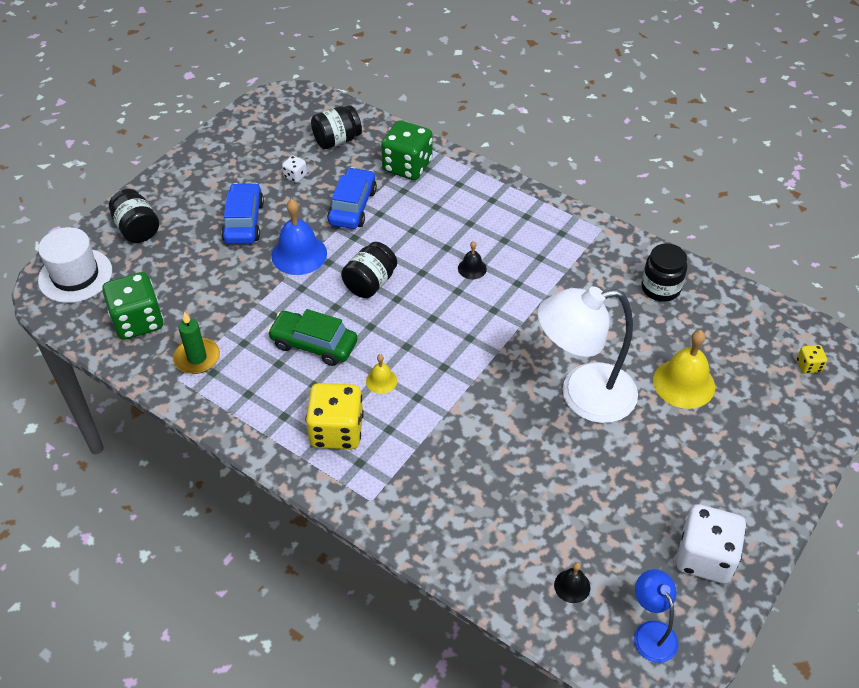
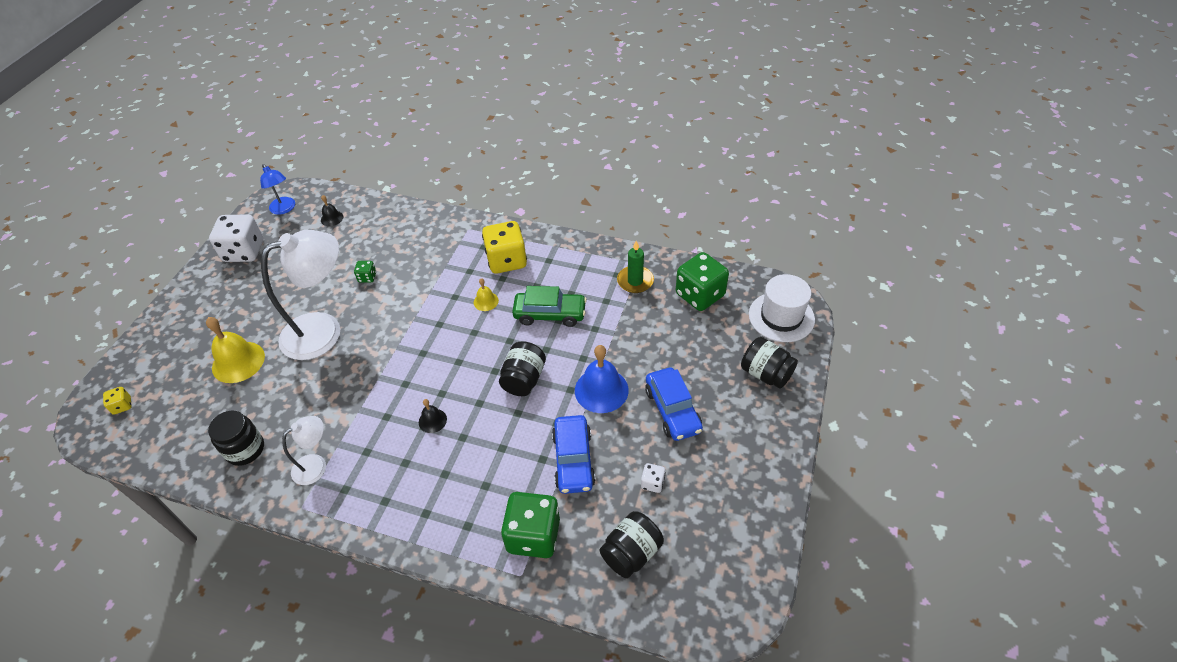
camera: 165 degrees right, 0 degrees up
(524, 458) = (367, 277): none -> green dice
(589, 258) = (316, 465): none -> white lamp

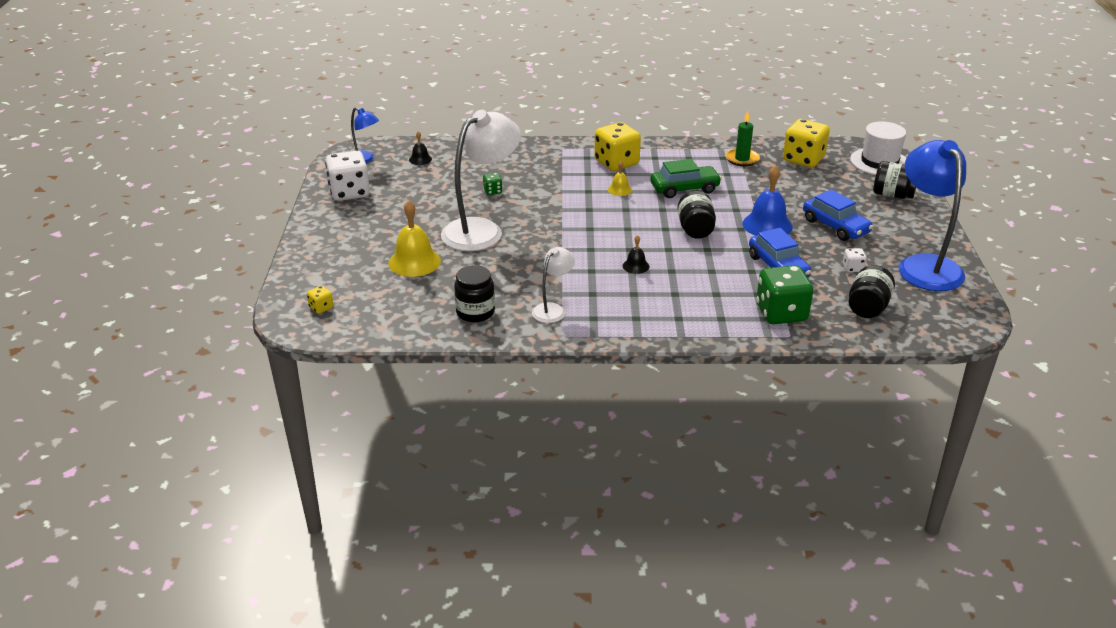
camera: 20 degrees left, 15 degrees down
(700, 295) = (803, 159): green dice -> yellow dice
(735, 500) = (924, 265): none -> blue lamp

